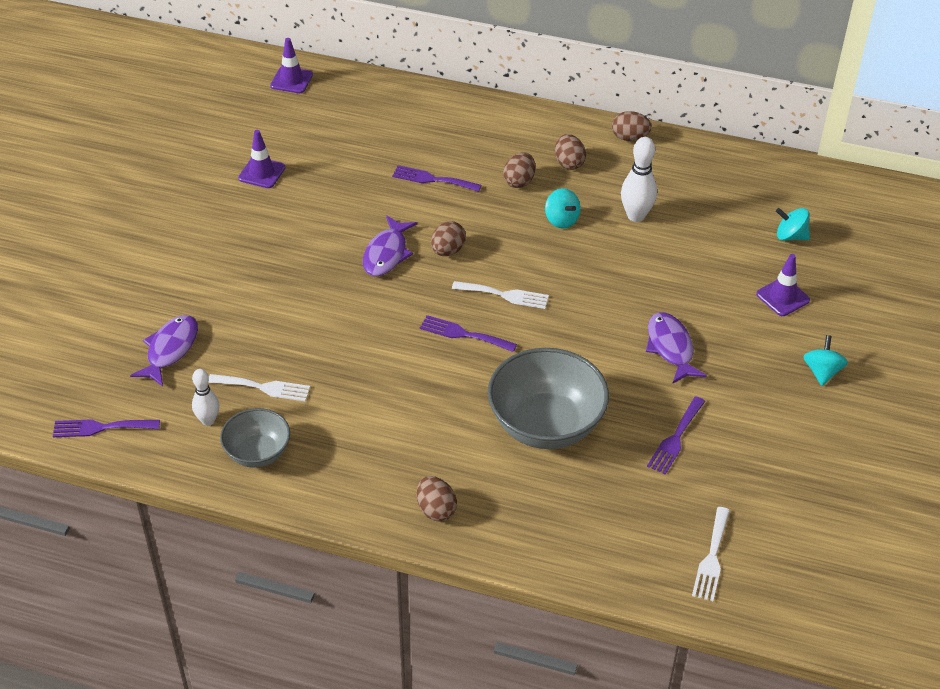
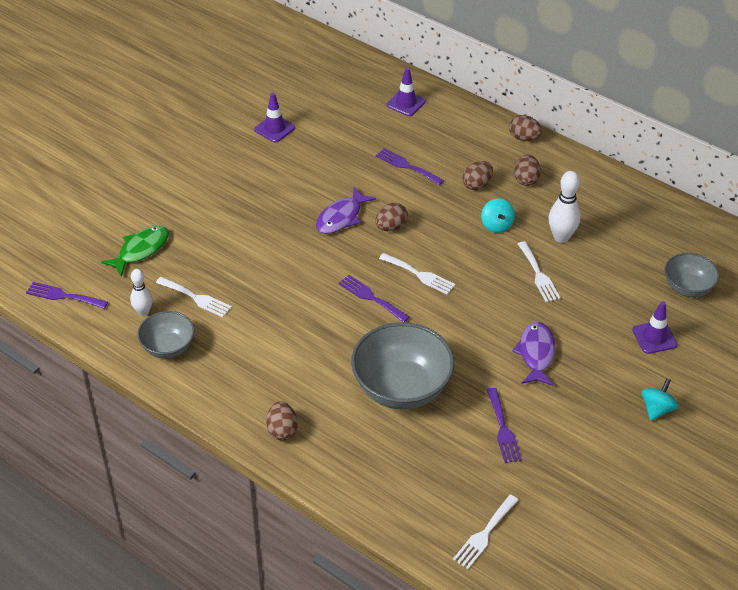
camera: 20 degrees right, 0 degrees up
(170, 350) = (141, 250): purple fish -> green fish
(291, 80) = (333, 59): purple traffic cone -> purple traffic cone (406, 103)
(629, 137) = (588, 170): brown egg -> brown egg (524, 138)
(632, 262) = (538, 275): none -> white fork
(675, 438) = (503, 429): purple fork -> purple fork turned 60 degrees counterclockwise
(790, 236) = (687, 287): turquoise spinning top -> grey bowl

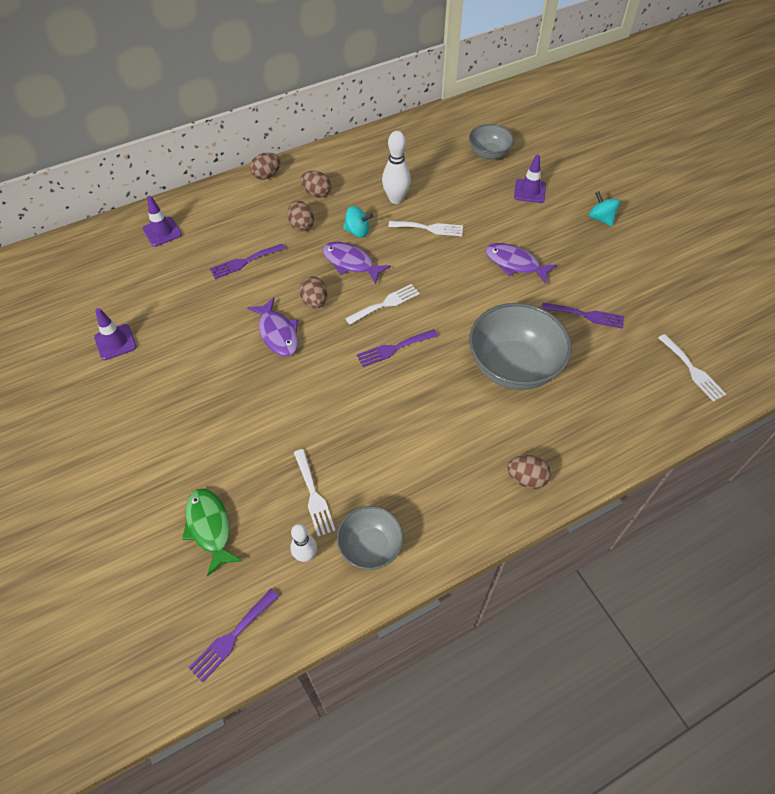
camera: 65 degrees left, 10 degrees up
(196, 298) = (314, 495): white fork -> white fork turned 105 degrees clockwise
(453, 234) = (351, 263): none -> purple fish

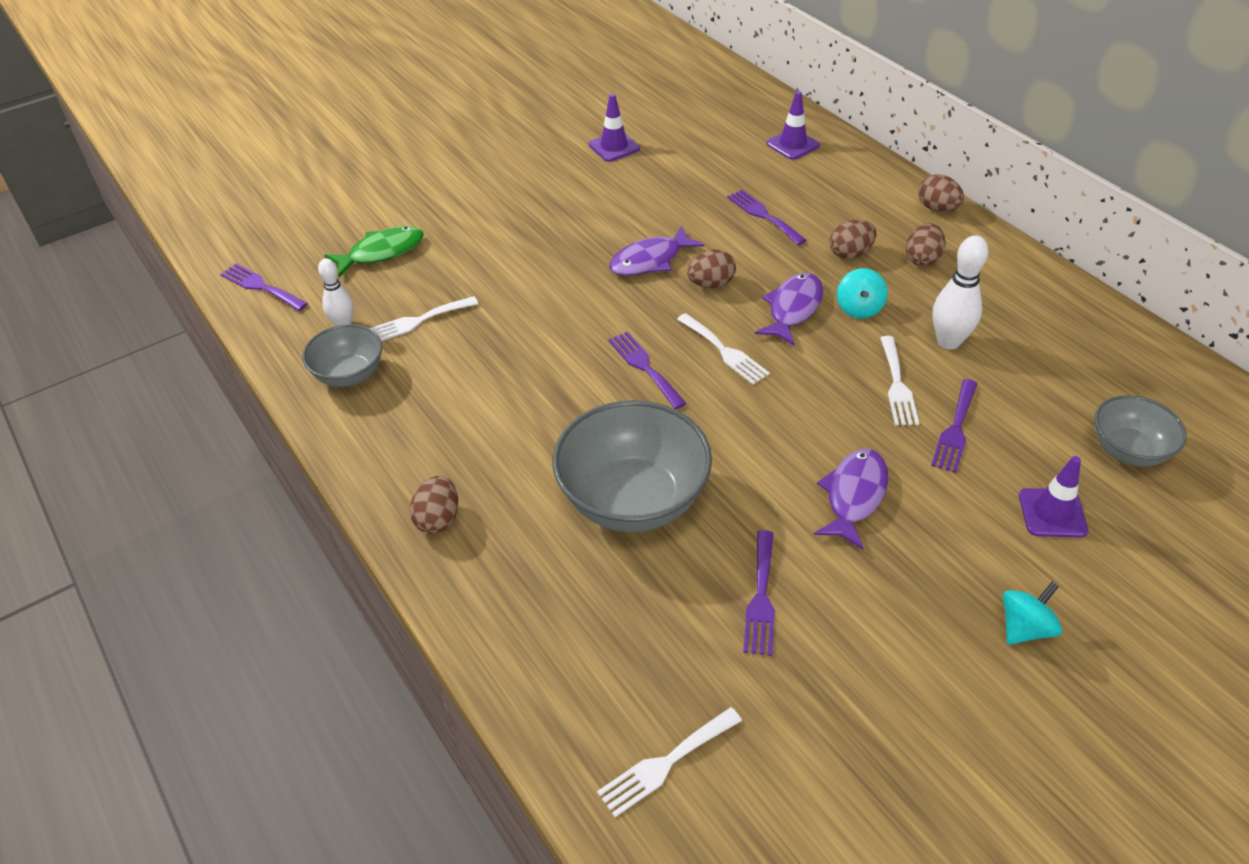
camera: 85 degrees right, 10 degrees down
(468, 212) = (955, 429): none -> purple fork

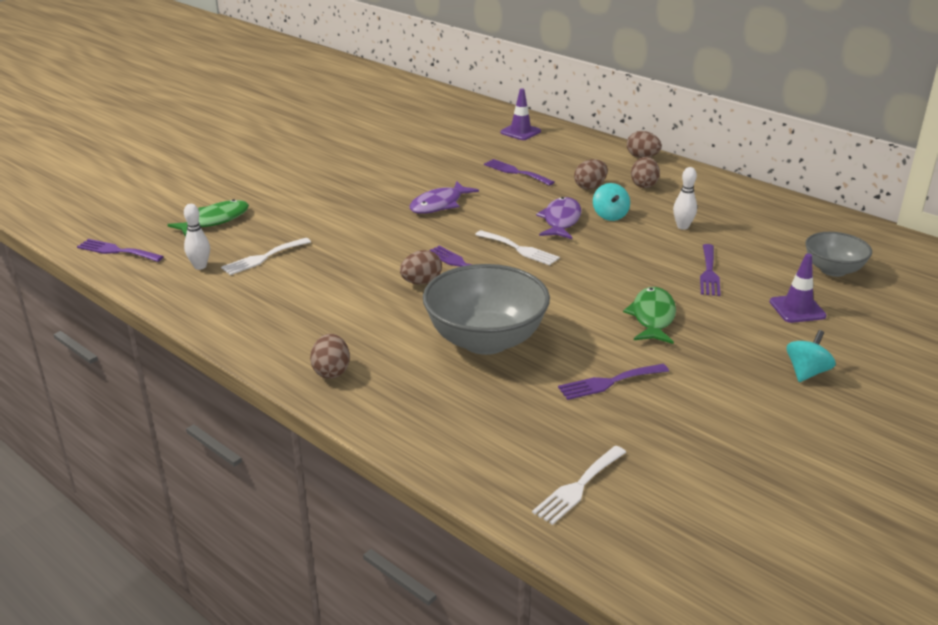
camera: 15 degrees left, 15 degrees down
(349, 374) = (218, 295): grey bowl -> none
(614, 147) = (382, 144): purple traffic cone -> none
(711, 284) = (492, 213): brown egg -> brown egg (421, 282)
(761, 598) = (609, 382): purple fork -> purple fork turned 75 degrees clockwise
(854, 496) = (652, 317): purple fish -> green fish
(897, 385) = (656, 254): white fork -> none
(948, 341) = (682, 227): white bowling pin -> white bowling pin, size x0.66

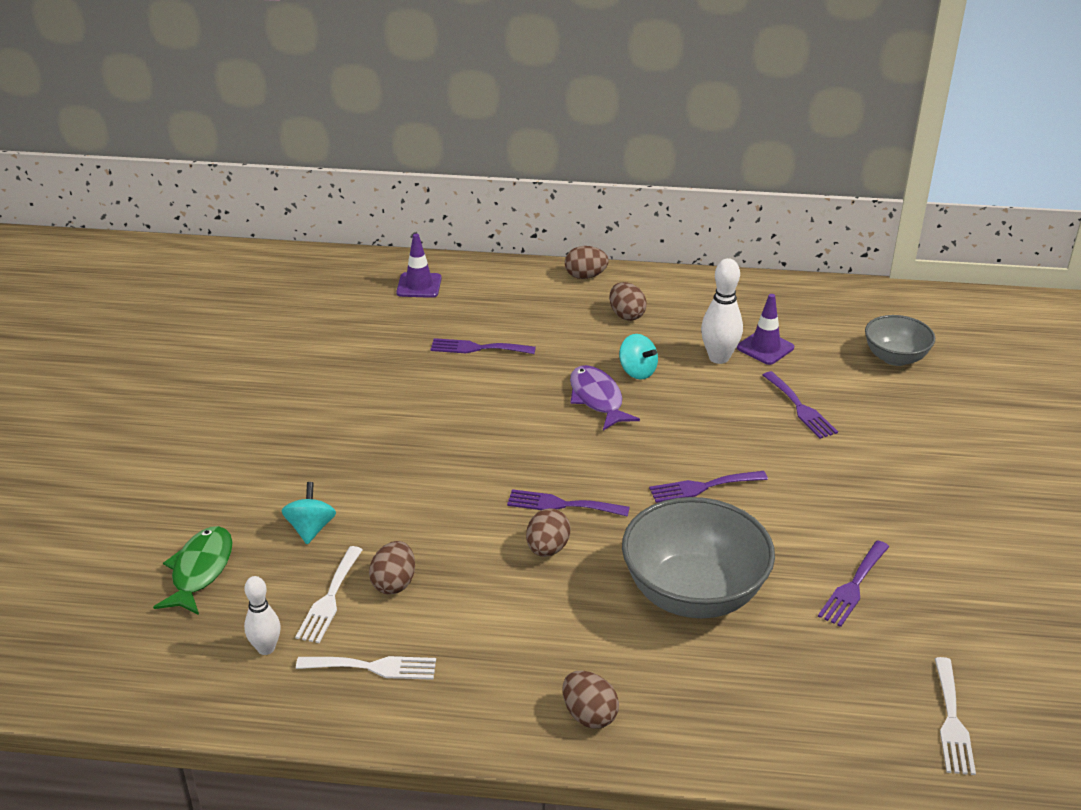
camera: 35 degrees left, 5 degrees up
(117, 251) = (124, 678): purple fork -> purple fork (703, 487)
(439, 204) = (445, 430): purple fish -> none
(519, 249) = (597, 456): white fork -> white fork (373, 667)
(590, 187) = (577, 339): brown egg -> brown egg (394, 583)
(652, 317) = (809, 487): green fish -> none
(682, 227) = (719, 358): white bowling pin -> white bowling pin, size x1.51
(797, 309) = (912, 419): purple traffic cone -> purple traffic cone (765, 348)
(806, 372) = (989, 490): turquoise spinning top -> turquoise spinning top (311, 529)

